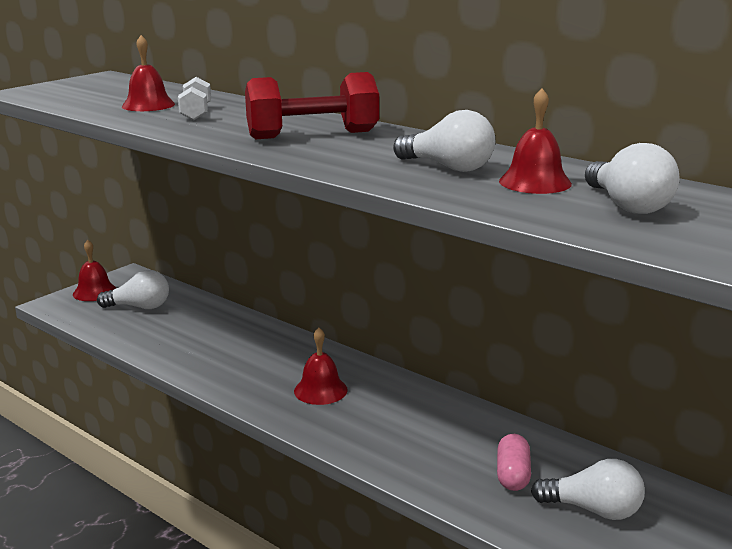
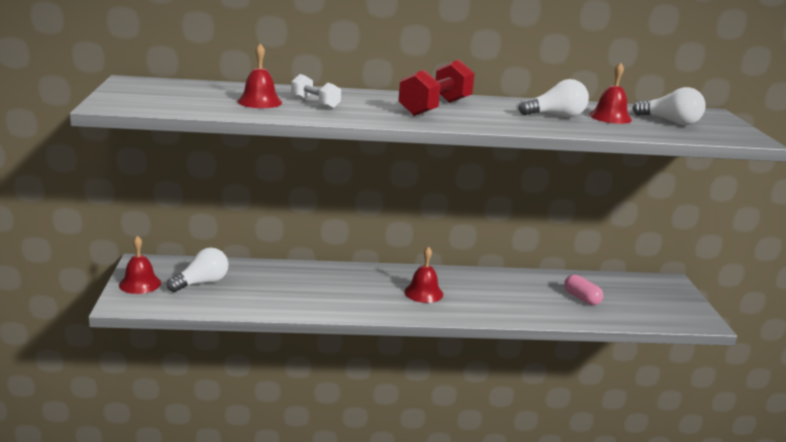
camera: 45 degrees left, 0 degrees up
(593, 510) = (633, 300): white light bulb -> none

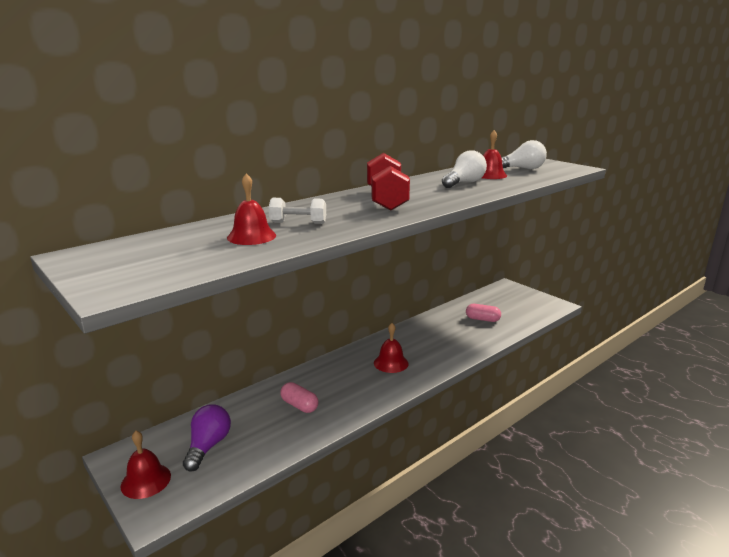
camera: 35 degrees left, 0 degrees up
(202, 283) = (208, 446): white light bulb -> purple light bulb
(300, 288) = (299, 405): none -> pink capsule

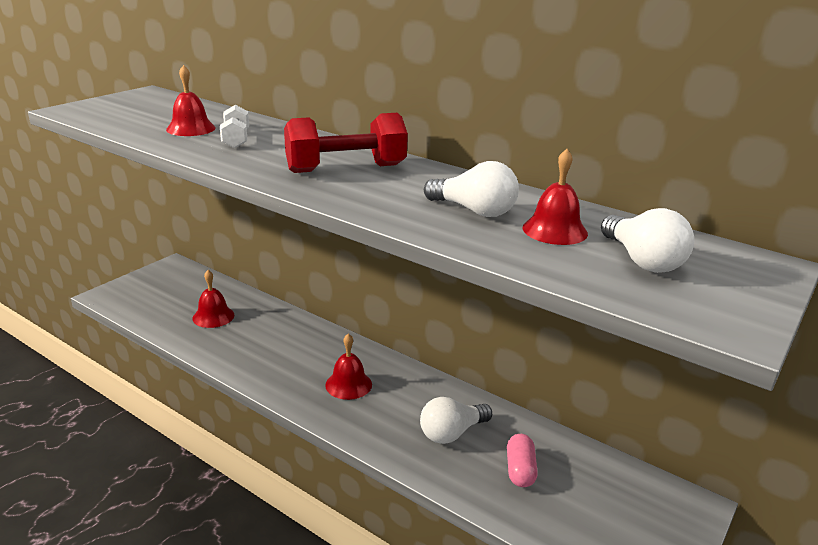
camera: 75 degrees right, 5 degrees up
(146, 480) = (143, 283): red bell -> red bell (213, 316)
(208, 446) = (184, 299): purple light bulb -> none
(299, 405) = (248, 333): pink capsule -> none
(449, 333) = (451, 433): none -> white light bulb

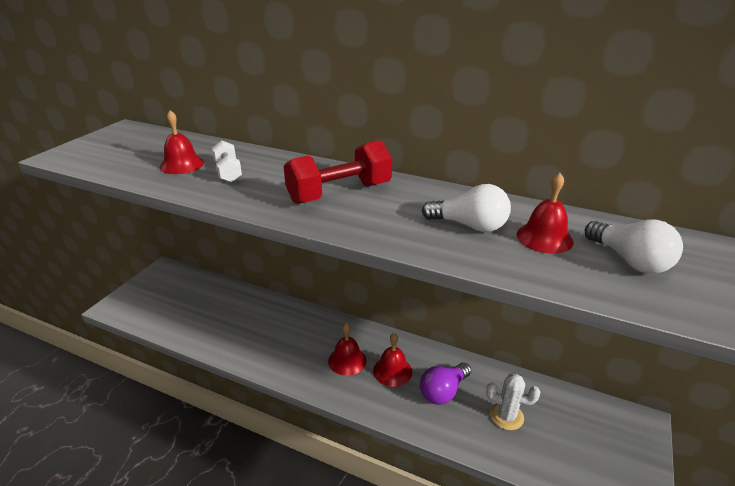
camera: 10 degrees left, 5 degrees up
(213, 316) = (214, 313): red bell -> red bell (392, 371)
(451, 433) = (443, 391): white light bulb -> purple light bulb
(520, 470) = (506, 416): pink capsule -> white cactus

